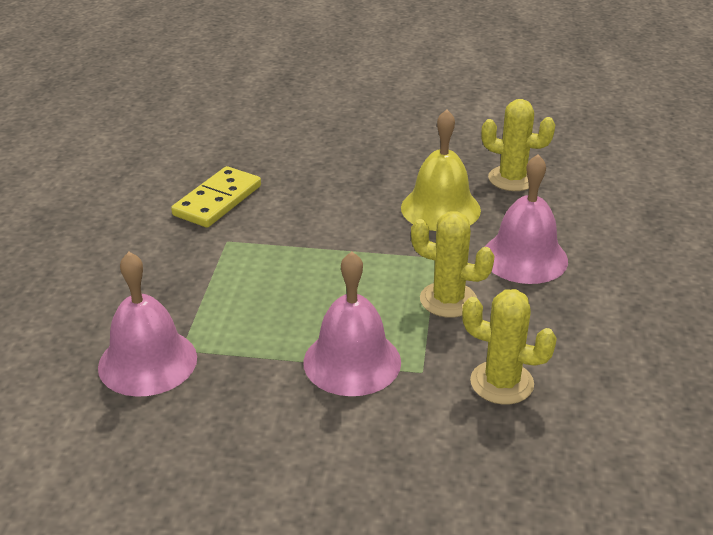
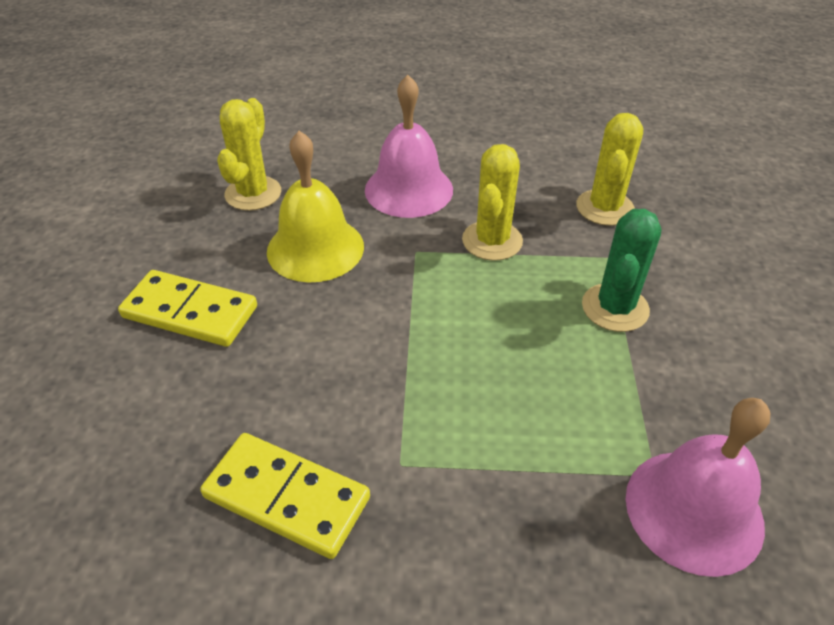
camera: 95 degrees left, 10 degrees up
(352, 361) = (615, 308): pink bell -> green cactus
(374, 161) = (190, 312): none -> yellow domino

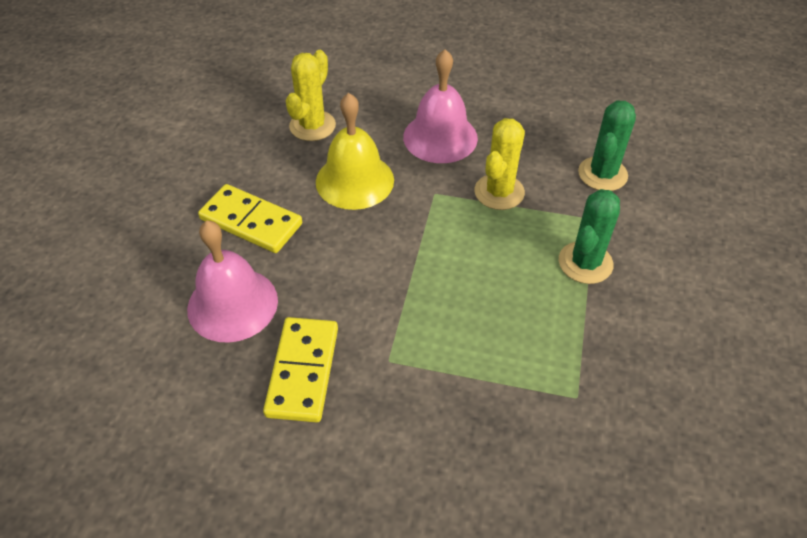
camera: 10 degrees right, 5 degrees up
(287, 497) = (303, 371): yellow domino -> yellow domino turned 60 degrees clockwise
(605, 208) = (602, 174): yellow cactus -> green cactus
(694, 510) = (599, 427): pink bell -> pink bell (232, 304)

